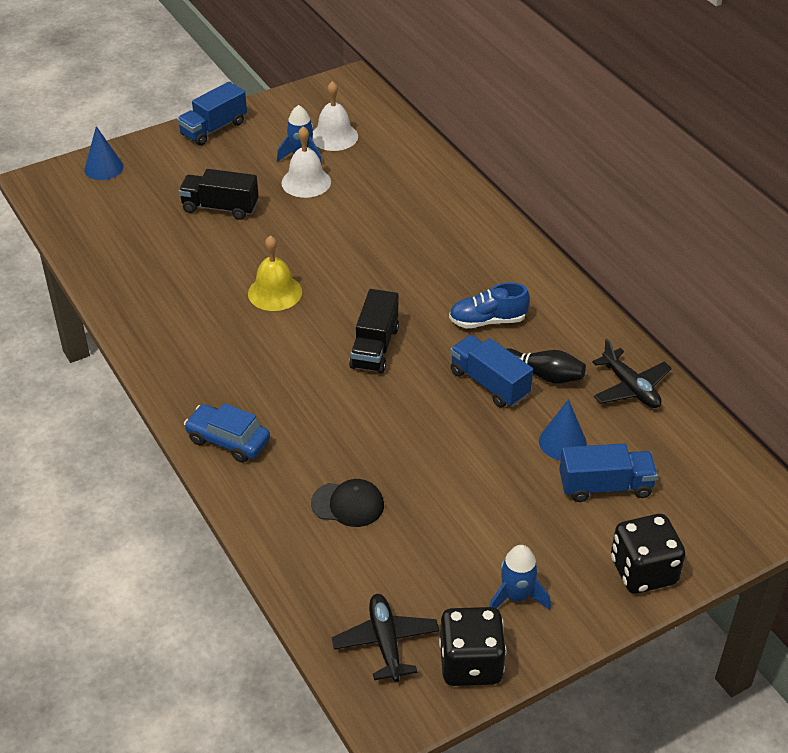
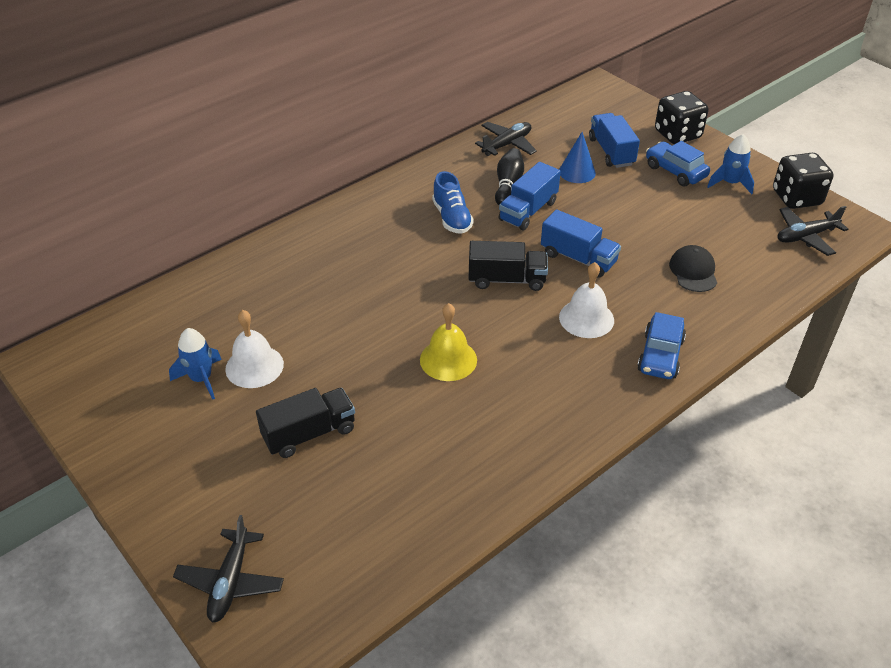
camera: 100 degrees left, 0 degrees up
(104, 168) = (230, 581): blue cone -> black plane
(213, 129) = (139, 476): blue truck -> blue truck (578, 258)
(220, 207) = (309, 433): black truck -> black truck turned 120 degrees counterclockwise
(334, 136) = (163, 356): white bell -> white bell (586, 318)
(552, 543) = (675, 171): none -> blue car

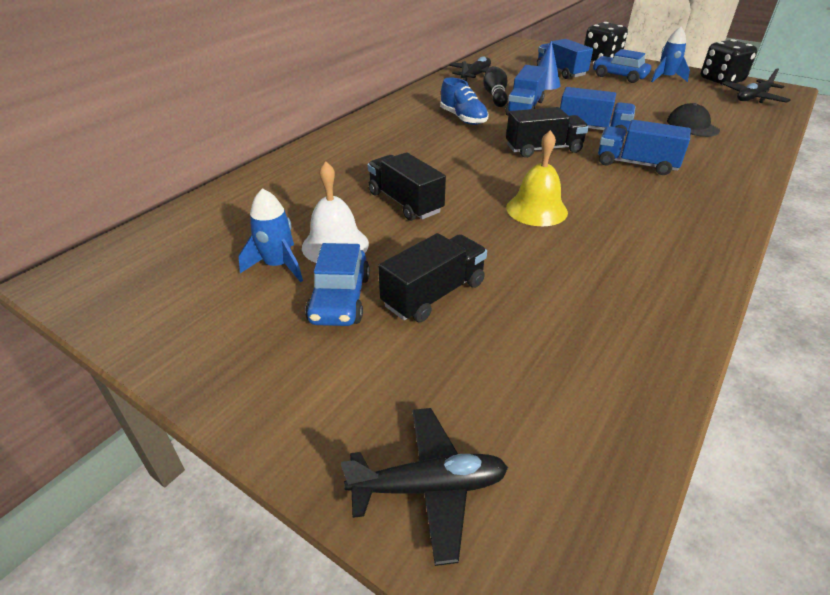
camera: 15 degrees left, 5 degrees down
(230, 581) = (429, 487): black plane -> black plane turned 90 degrees counterclockwise
(335, 328) = (405, 202): none -> black truck
(586, 318) = (636, 164): white bell -> blue truck
(660, 355) = (724, 179): blue car -> blue car (340, 299)

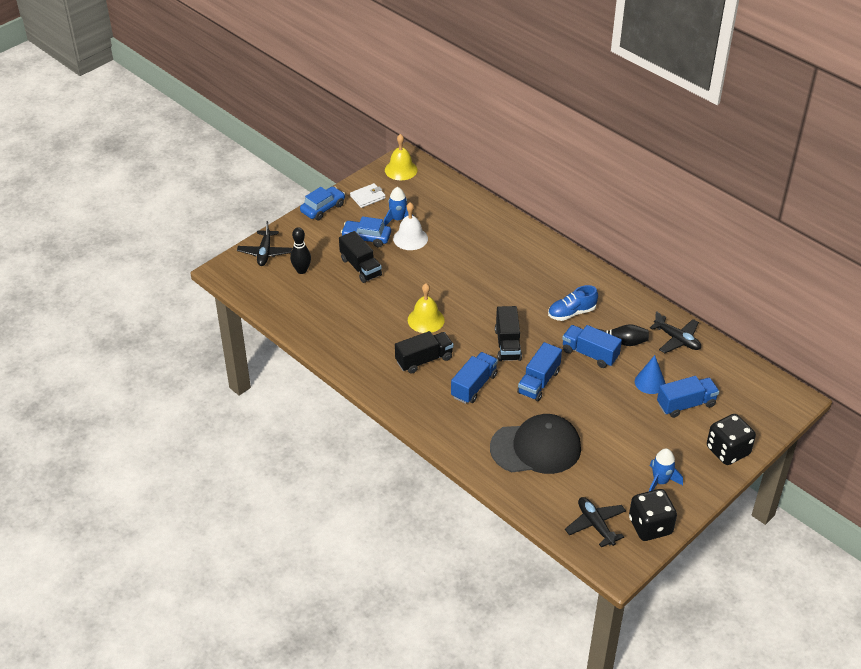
camera: 100 degrees right, 5 degrees up
(105, 281) = (401, 170): none -> yellow bell
(194, 316) = (367, 197): none -> white wallet
(405, 202) = (447, 267): black truck -> black truck (424, 360)
(475, 387) = (301, 270): none -> black bowling pin
(619, 76) = (668, 445): blue car -> blue car (323, 208)
(692, 126) = (536, 448): black cap -> black cap, size x1.94

